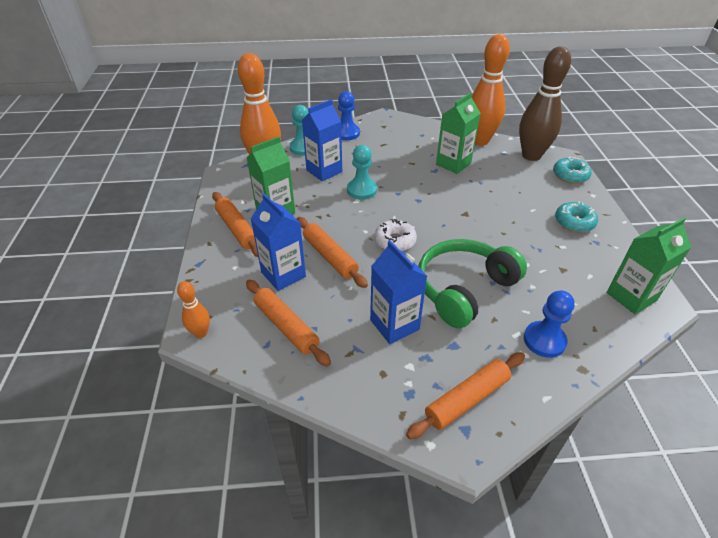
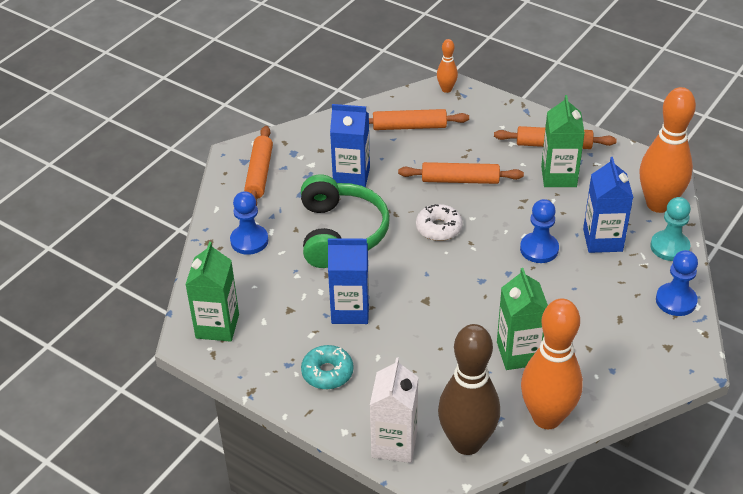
camera: 130 degrees right, 0 degrees up
(283, 274) = (465, 147): blue carton -> blue carton (350, 310)
(362, 190) = (539, 249): turquoise pawn -> blue pawn
(570, 175) = (394, 444): turquoise donut -> white carton

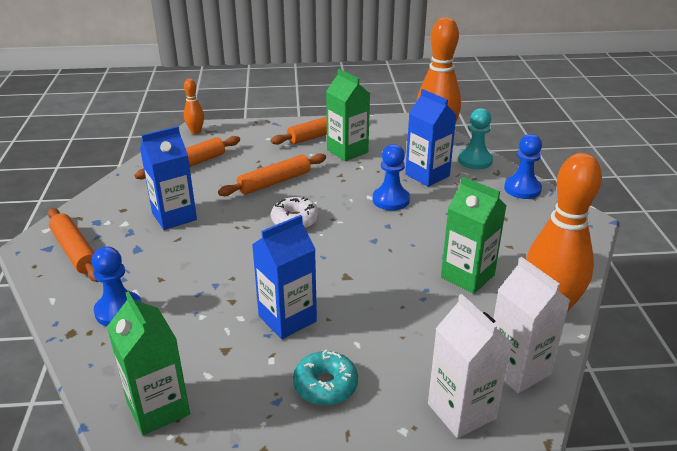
camera: 40 degrees left, 10 degrees down
(340, 233) = (210, 262): green headphones -> none
(467, 443) = (517, 369): brown bowling pin -> white carton

